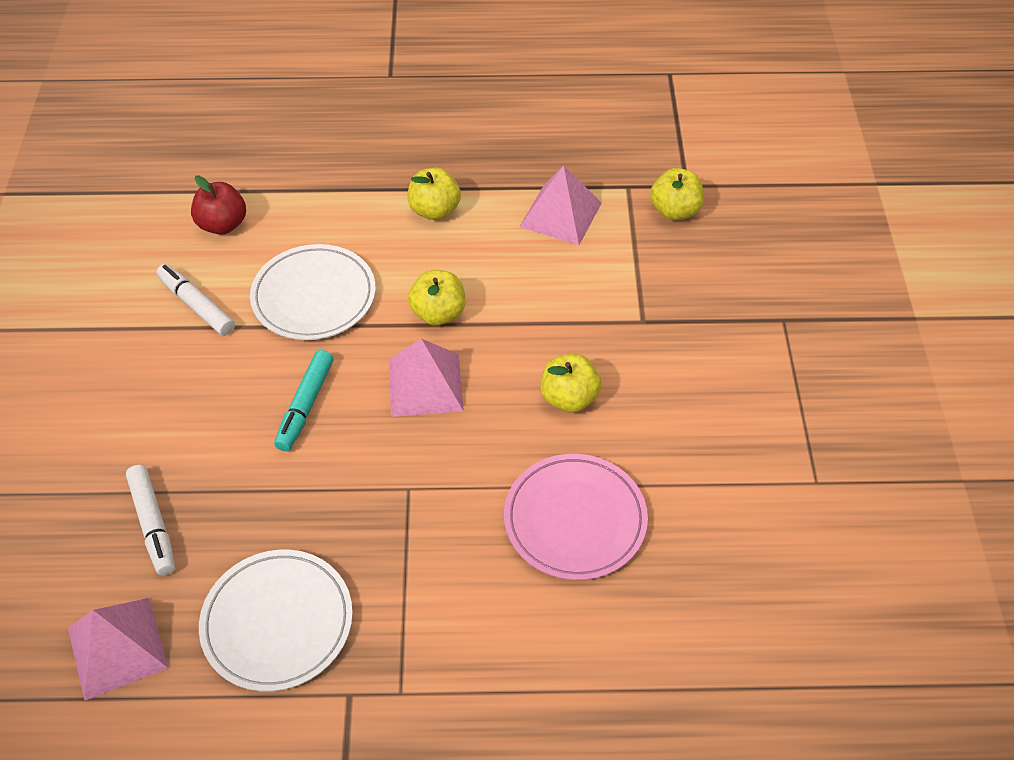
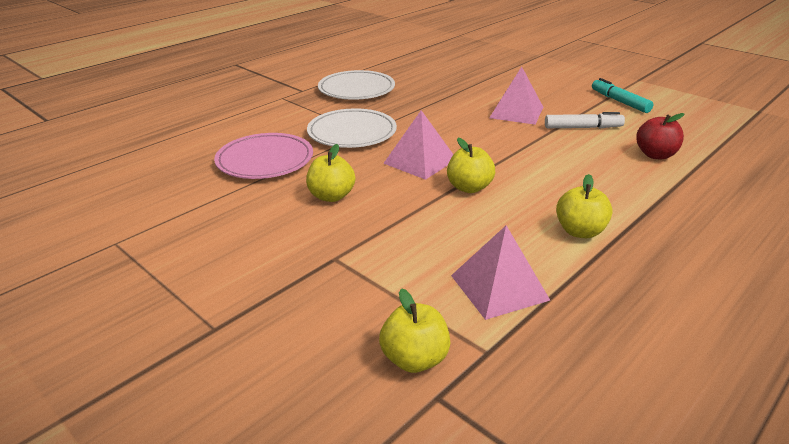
camera: 135 degrees right, 20 degrees down
(117, 648) = (401, 66): pink pyramid -> pink pyramid (516, 112)
(153, 524) = (447, 84): white marker -> none
(305, 406) = (461, 129): turquoise marker -> turquoise marker (620, 101)
(314, 296) = (544, 158): white plate -> white plate (352, 133)

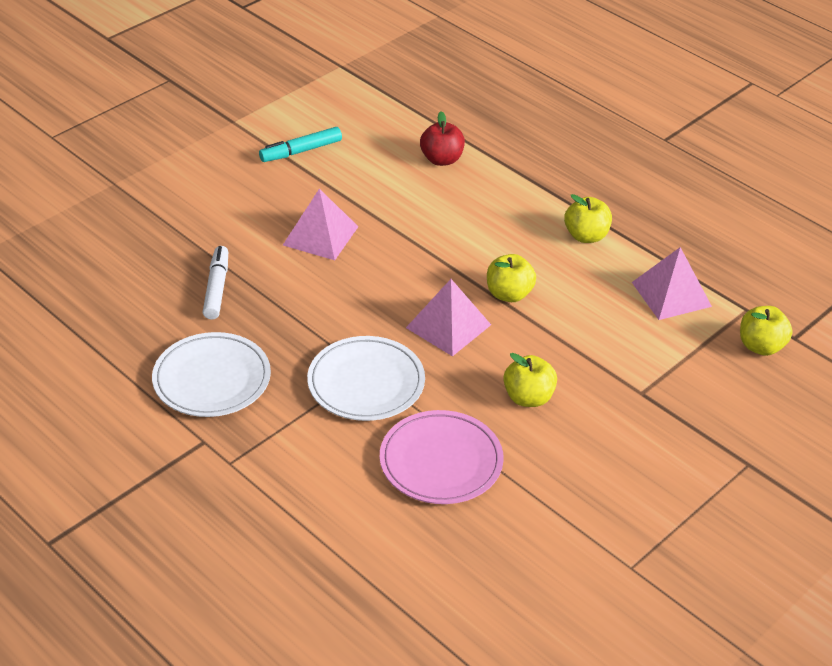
camera: 90 degrees left, 10 degrees up
(583, 128) = (371, 193): white marker -> white marker (217, 288)

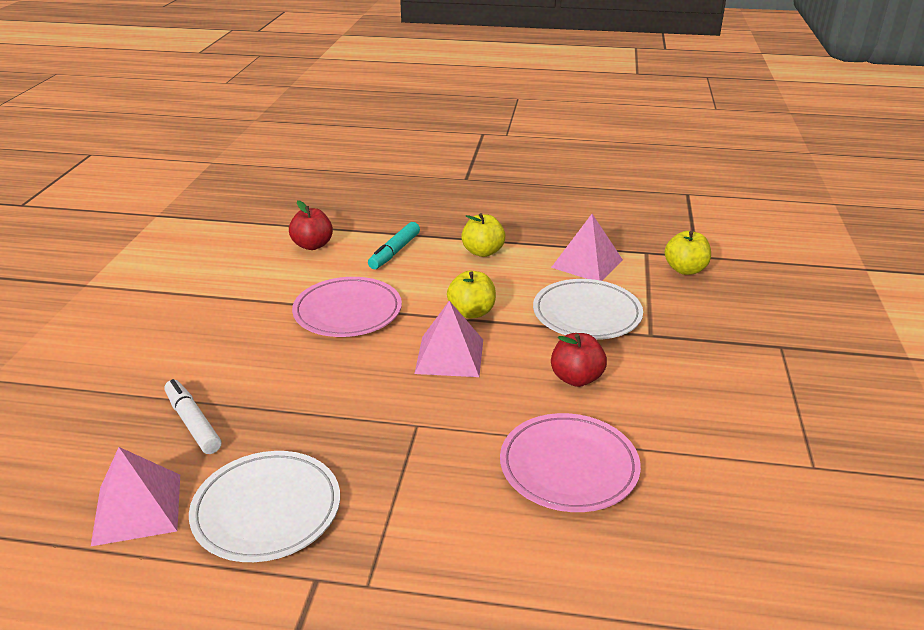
camera: 35 degrees left, 10 degrees down
(301, 151) = (177, 283): turquoise marker -> turquoise marker (394, 252)
(320, 235) = (259, 337): pink pyramid -> pink pyramid (137, 509)
(366, 383) = (428, 435): white plate -> white plate (587, 314)
(408, 244) = (347, 311): none -> pink plate
(528, 398) = (576, 378): yellow apple -> red apple

